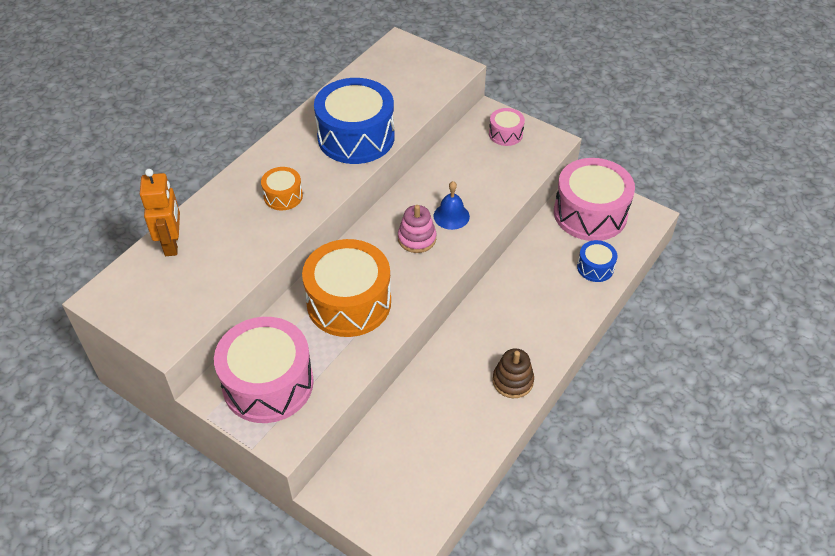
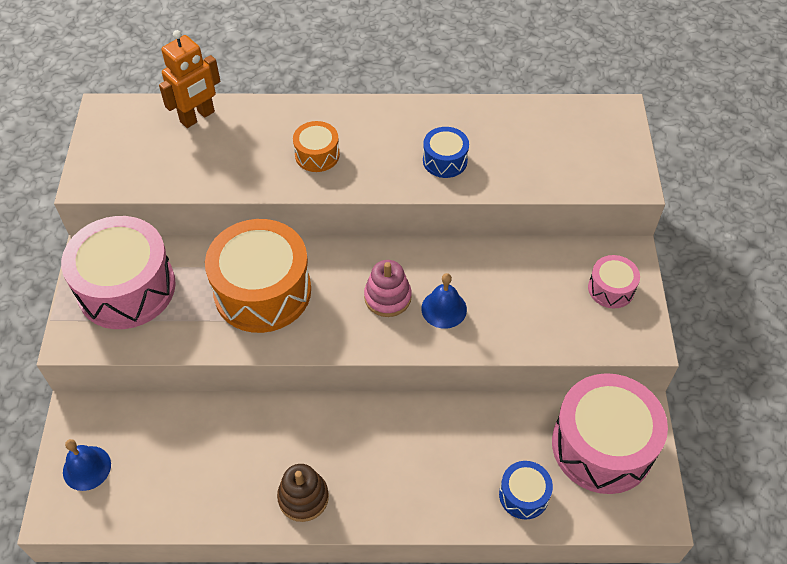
camera: 55 degrees right, 5 degrees up
(356, 137) = (445, 160): blue drum -> blue drum, size x0.48
(385, 505) = (87, 468): none -> blue bell

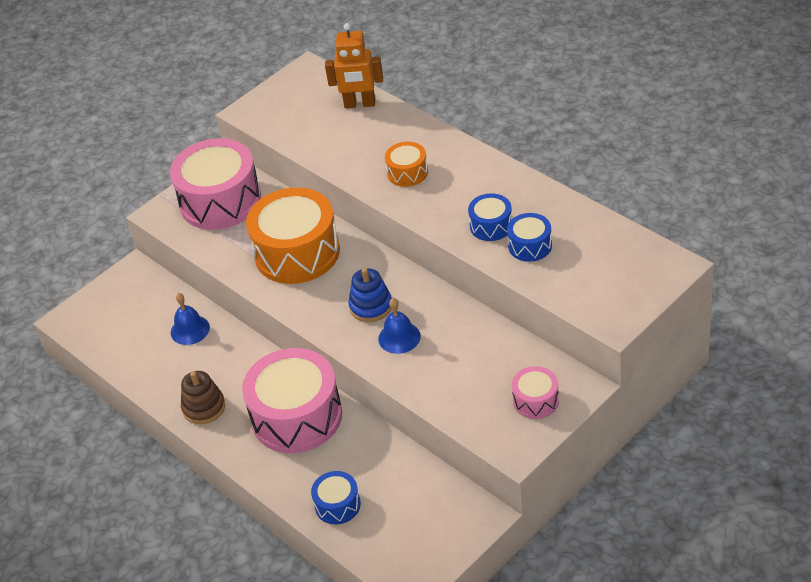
camera: 50 degrees right, 10 degrees down
(87, 468) = (107, 306): blue bell -> blue bell (190, 330)
(387, 297) = (371, 306): pink stacking toy -> blue stacking toy
(496, 159) = (530, 246): none -> blue drum
(602, 445) = (429, 515): pink drum -> pink drum (297, 416)

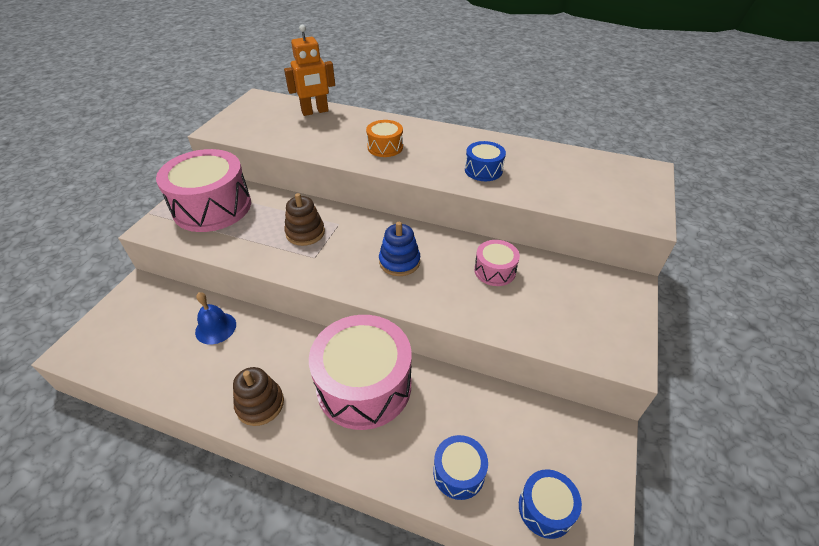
camera: 30 degrees left, 0 degrees up
(297, 252) = (305, 233): orange drum -> brown stacking toy
(399, 337) = (442, 282): blue bell -> none
(530, 246) = (527, 178): blue drum -> blue drum (545, 509)
(536, 400) = (604, 306): pink drum -> pink drum (495, 271)

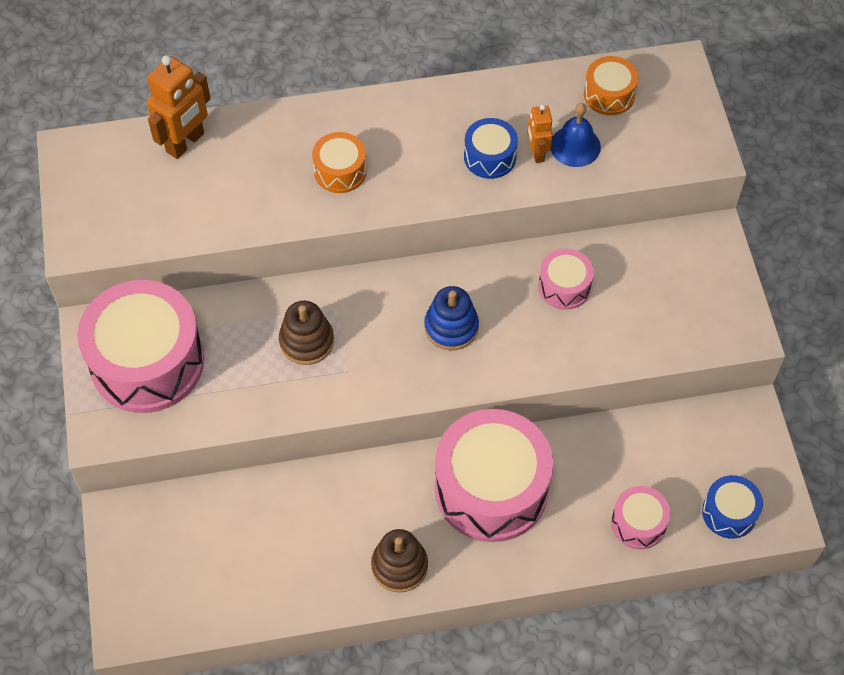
camera: 30 degrees left, 15 degrees up
(215, 328) = (270, 513): blue bell -> blue bell (575, 146)
(458, 473) = (638, 523): blue drum -> pink drum
(517, 178) = (537, 153): none -> orange robot
(588, 167) = (609, 94): none -> orange drum

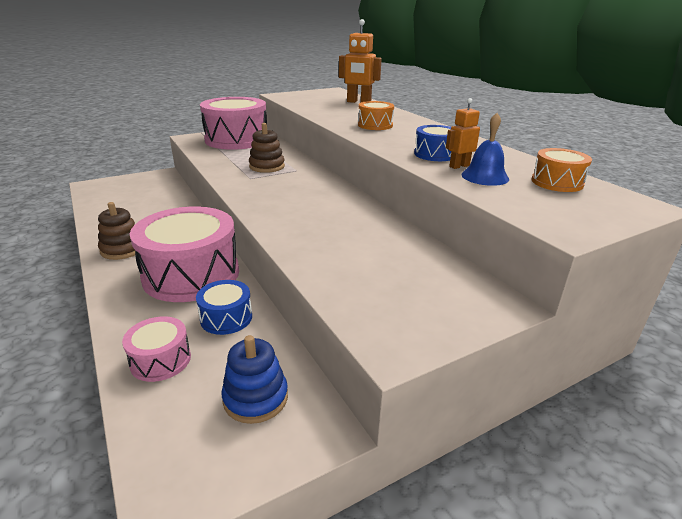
camera: 70 degrees right, 30 degrees down
(451, 327) = (302, 201): blue stacking toy -> blue stacking toy (255, 398)
(564, 286) = (369, 235): pink drum -> none
(729, 513) = (177, 434): blue drum -> blue drum (226, 318)

